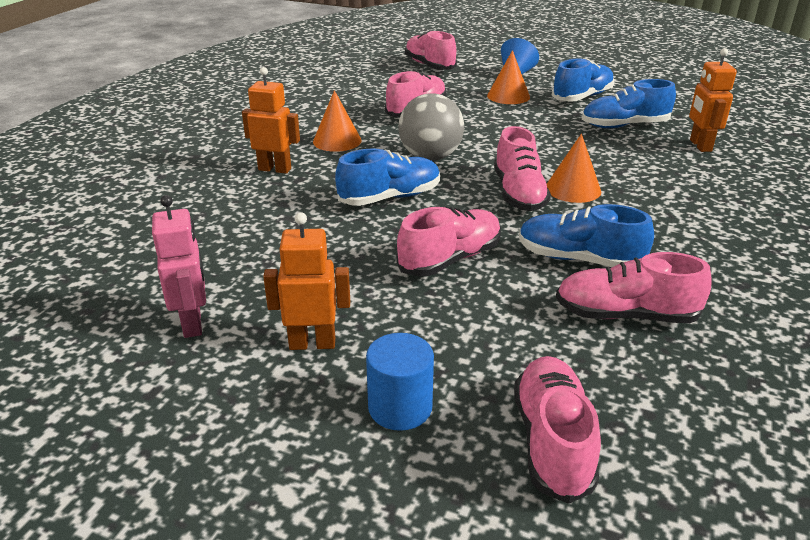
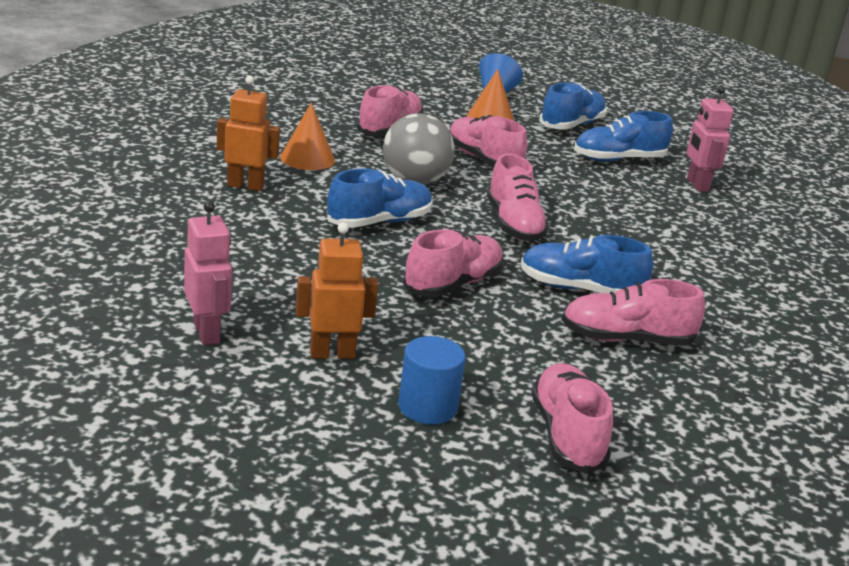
camera: 10 degrees left, 5 degrees down
(429, 66) = (395, 77): pink shoe -> pink shoe (483, 160)
(573, 189) = (569, 222): orange cone -> none
(700, 145) = (697, 185): orange robot -> pink robot

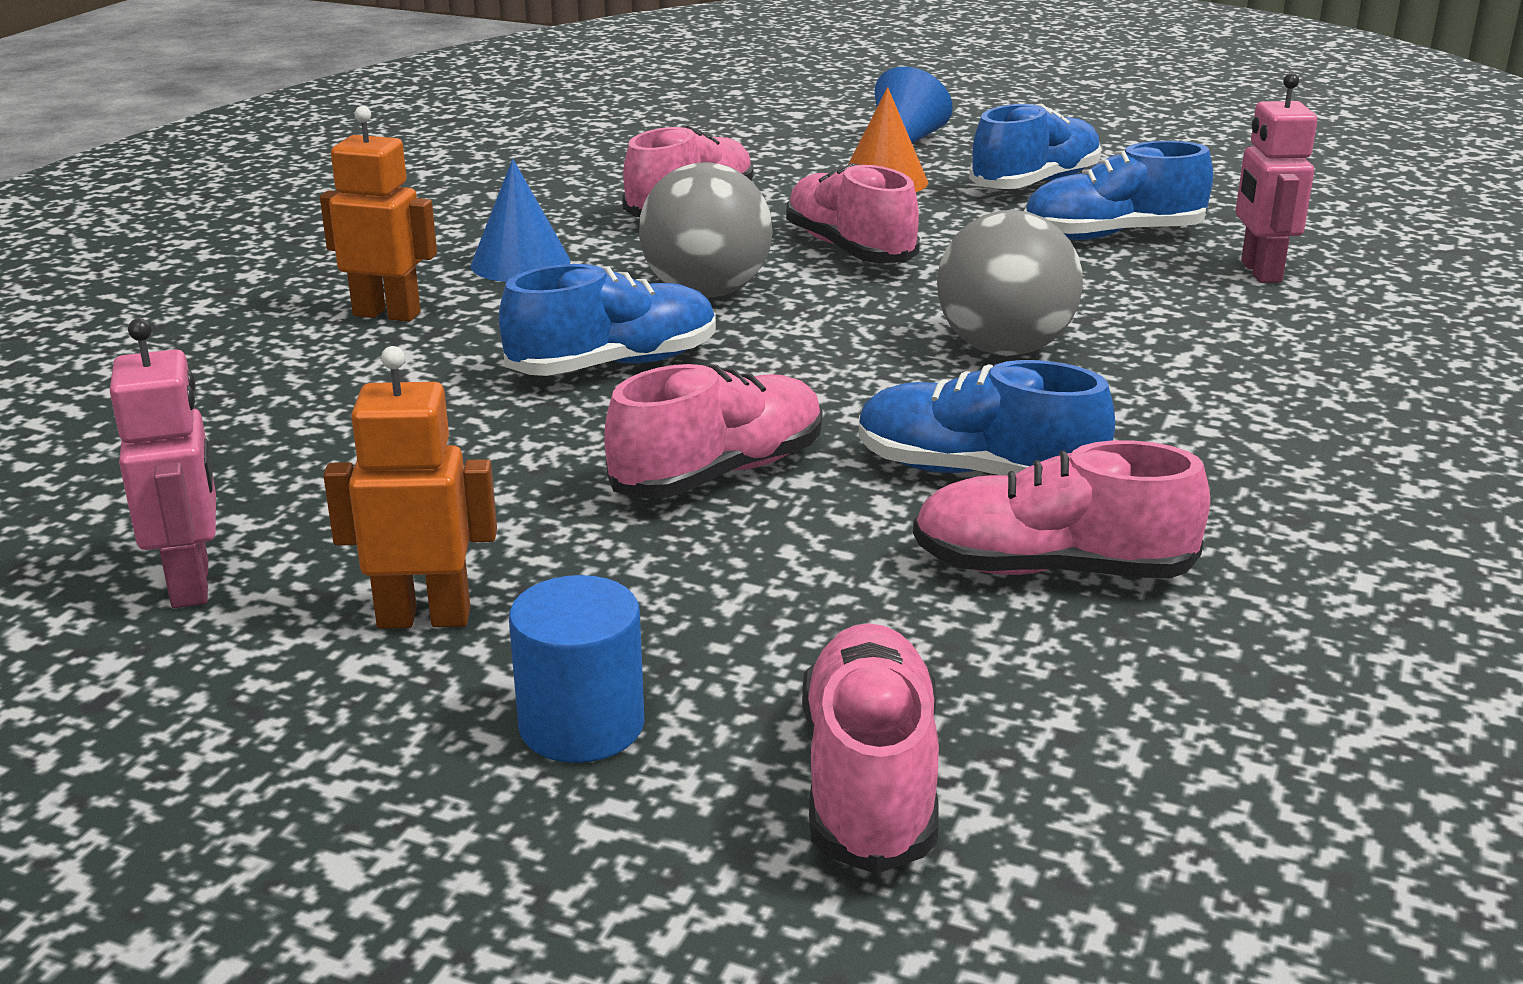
camera: 10 degrees right, 0 degrees up
(307, 158) = (520, 263): orange cone -> blue cone
(514, 224) = (875, 358): pink shoe -> none
(577, 222) = (1004, 349): none -> grey ball

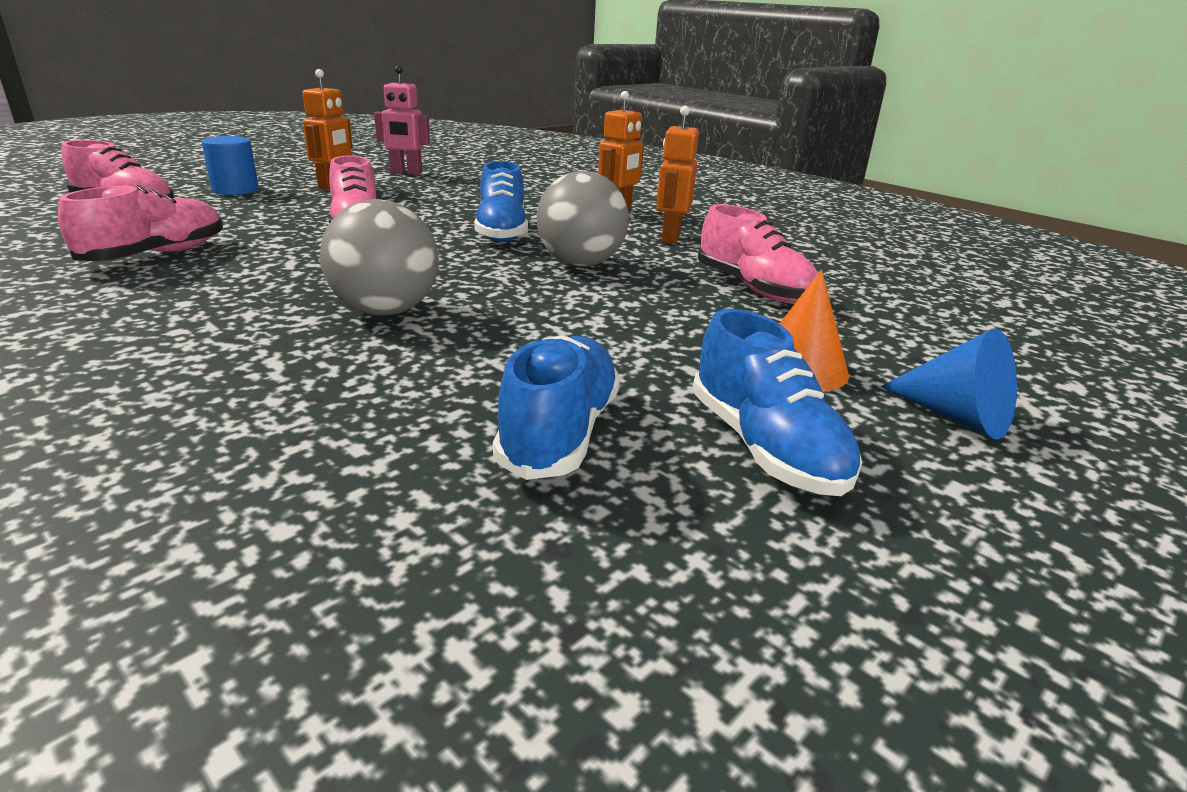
camera: 110 degrees right, 0 degrees up
(520, 263) = (670, 238): blue cone -> orange robot
(849, 249) = (623, 313): pink shoe -> none
(977, 473) = (260, 265): blue shoe -> none
(1260, 272) = (368, 481): pink robot -> none

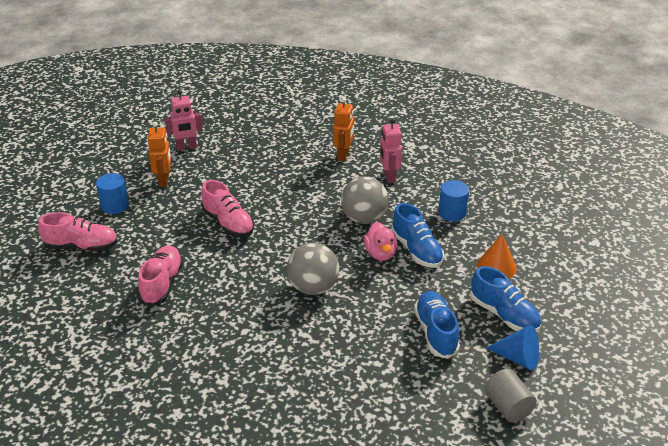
camera: 20 degrees left, 10 degrees up
(501, 232) = (303, 201): blue shoe -> blue shoe (416, 250)
(564, 302) = (380, 253): none -> pink duck
(620, 677) = (507, 406): none -> grey cylinder
(670, 238) = (389, 177): orange robot -> pink robot
(753, 288) = (452, 213): pink shoe -> blue cylinder
(955, 416) = (558, 276): blue cone -> blue cone (518, 358)

